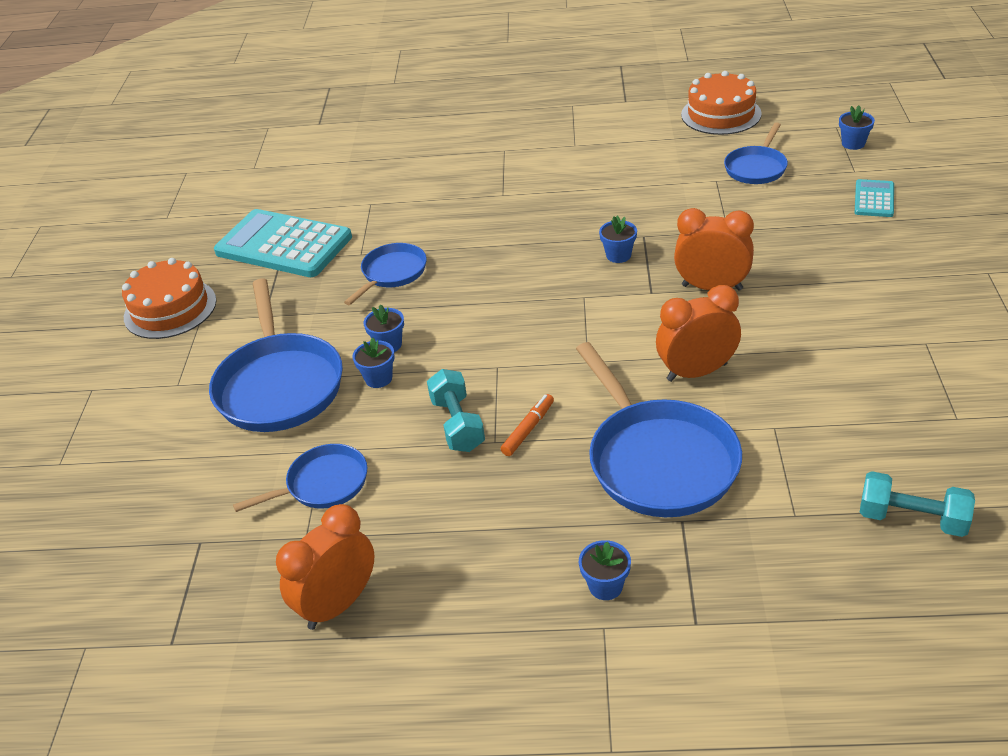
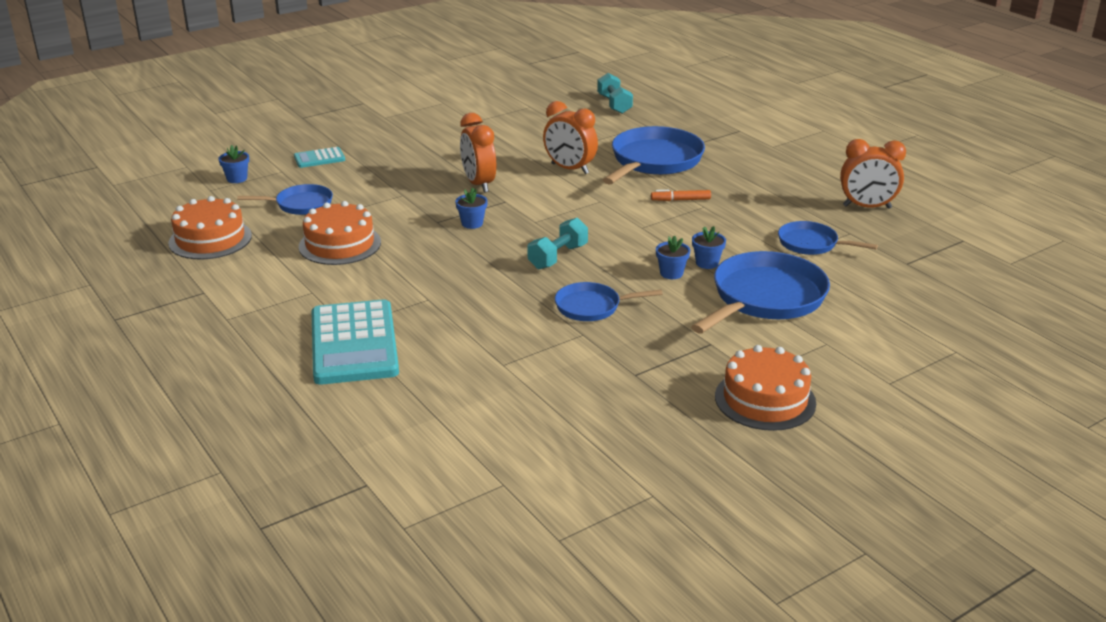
camera: 130 degrees left, 10 degrees down
(283, 245) = (614, 383): turquoise calculator -> turquoise calculator (354, 343)
(457, 424) = (707, 221): turquoise dumbbell -> turquoise dumbbell (558, 257)
(605, 586) = (751, 152): blue flower pot -> none
(647, 173) = (340, 244): none -> orange cake

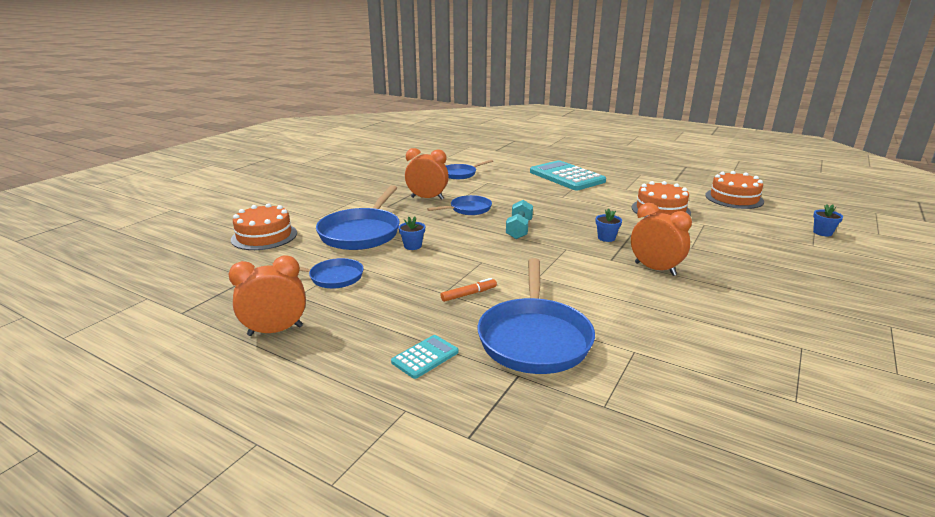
camera: 155 degrees right, 5 degrees down
(300, 204) = (738, 226): blue pan -> blue pan (461, 174)
(319, 158) = (817, 262): turquoise calculator -> turquoise calculator (425, 357)
(570, 169) = (605, 304): orange clock -> orange clock (427, 198)
(614, 104) = (702, 448): turquoise dumbbell -> none
(671, 273) = (434, 235): blue flower pot -> none
(765, 399) = (349, 192): orange cake -> orange cake (264, 236)

